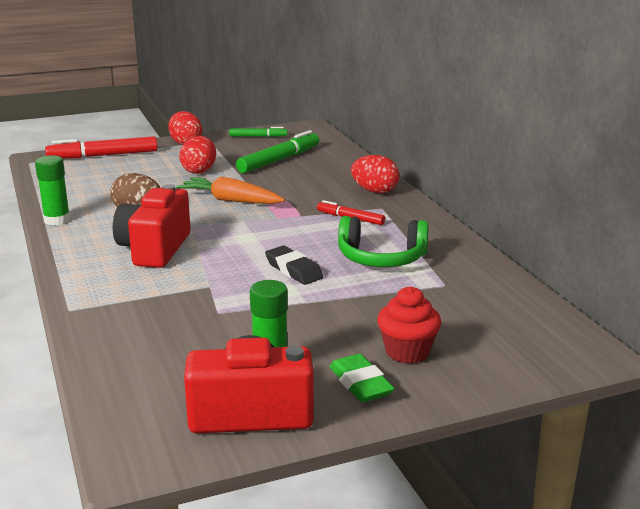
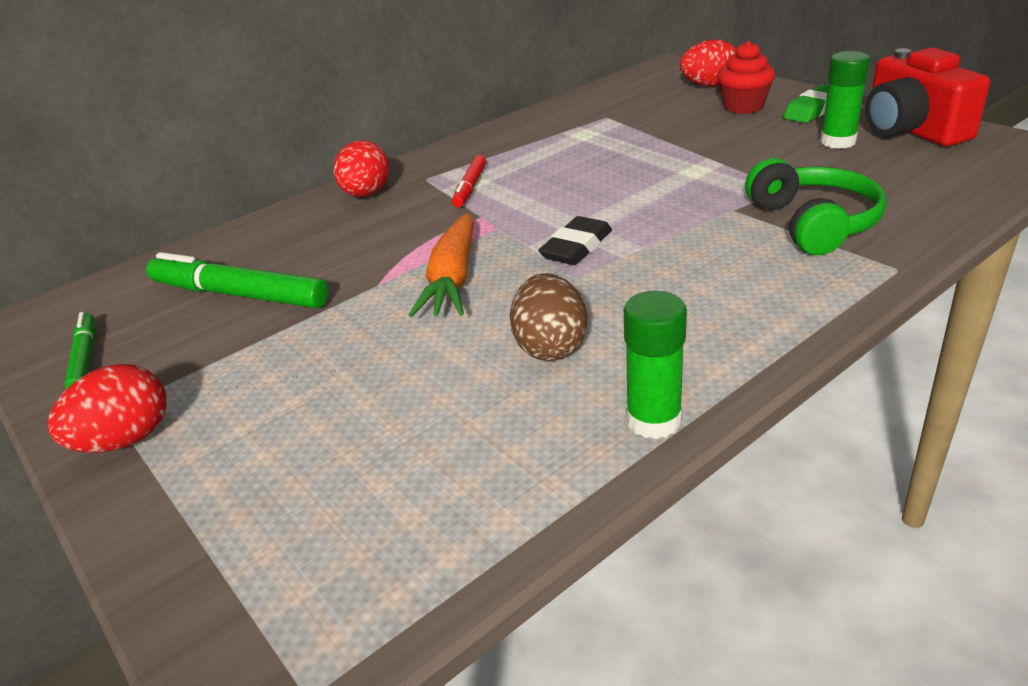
camera: 105 degrees left, 10 degrees up
(103, 156) = (229, 545): red marker -> none
(154, 249) = (674, 277): red camera -> none
(199, 171) = (316, 356): red egg -> red egg (709, 85)
(293, 270) = (643, 180): black eraser -> black eraser (576, 247)
(381, 258) = (571, 150): green headphones -> green headphones (813, 223)

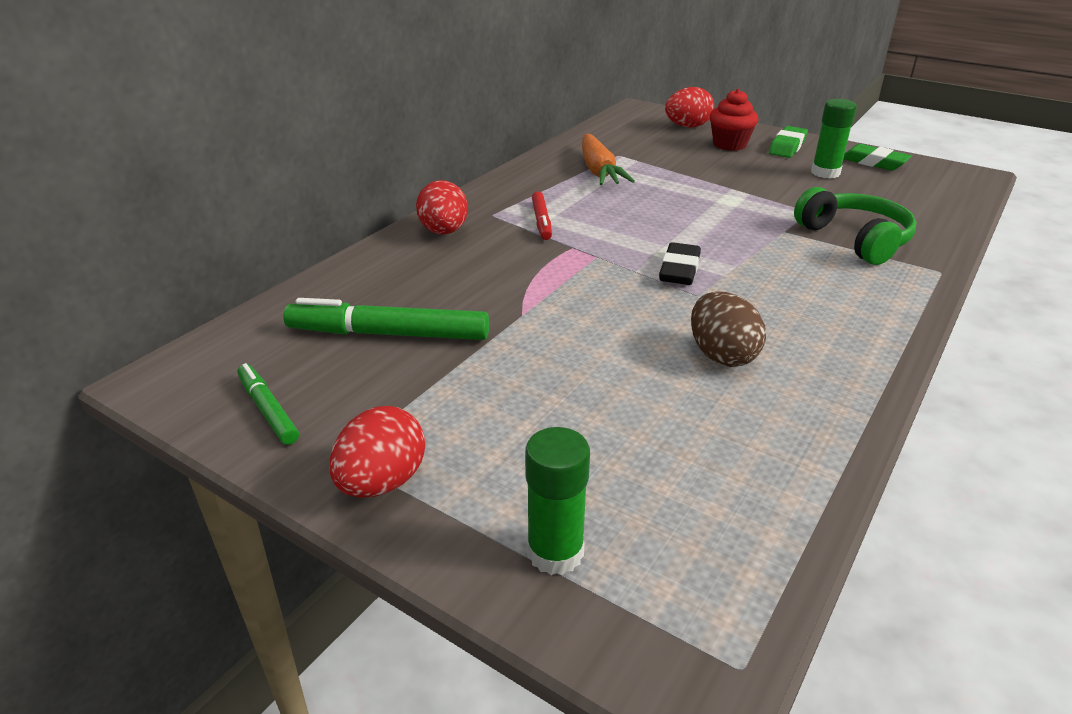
camera: 20 degrees left, 0 degrees up
(452, 279) = (590, 304): orange carrot -> orange carrot (599, 171)
(653, 420) = (849, 405): green glue stick -> green glue stick (555, 552)
(911, 130) = (873, 162): red camera -> green eraser

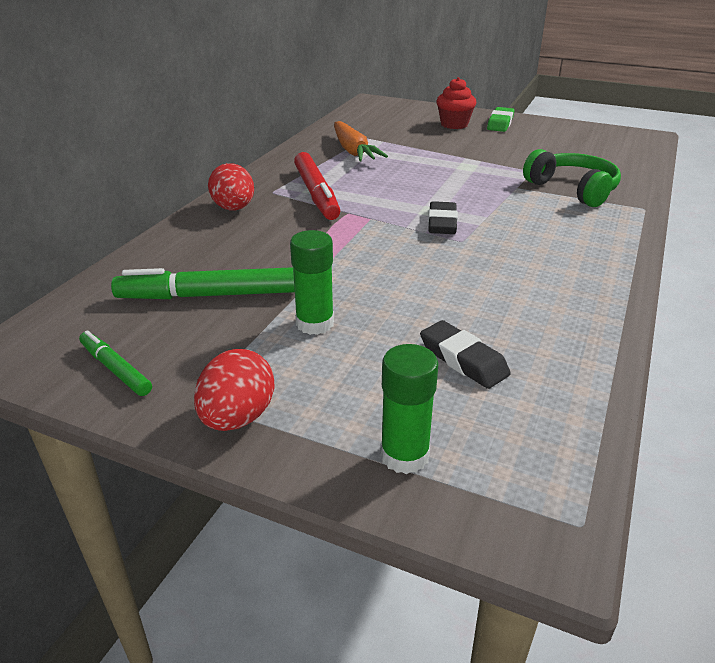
camera: 10 degrees left, 0 degrees up
(541, 221) = (316, 194): red marker -> red marker, size x1.76
(656, 444) = (463, 360): none -> black eraser
(687, 126) = (416, 112): red egg -> none
(721, 355) = (495, 286): brown egg -> none
(825, 173) = (535, 141): green glue stick -> green glue stick (315, 323)
(873, 162) = (570, 131): green eraser -> none

